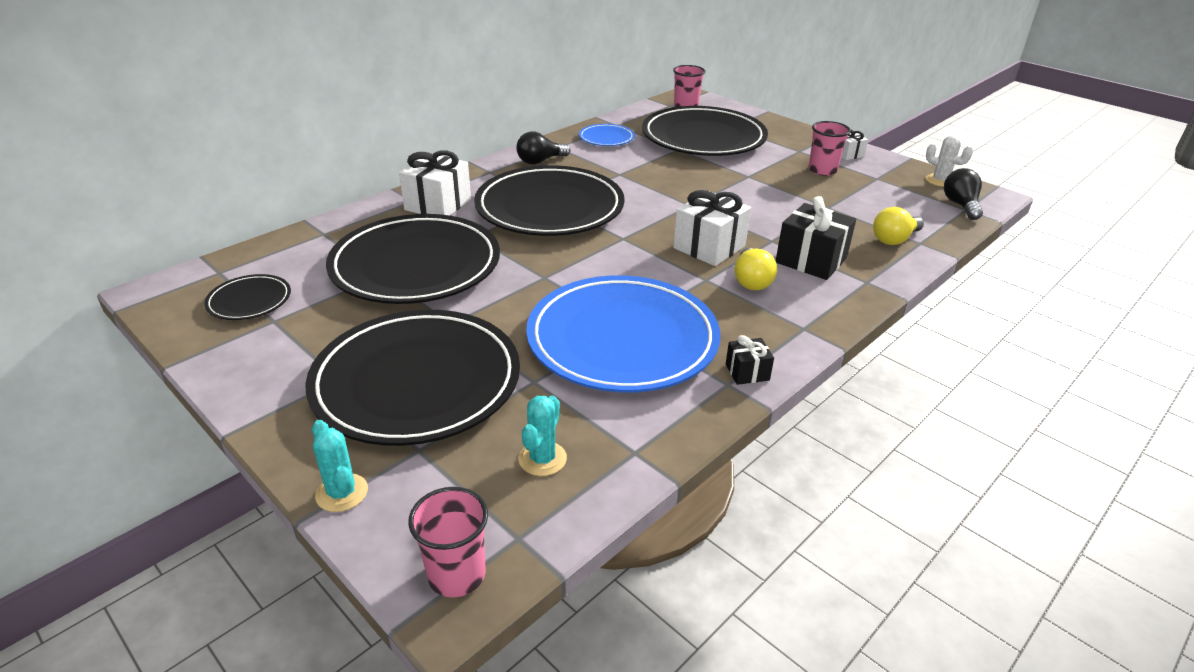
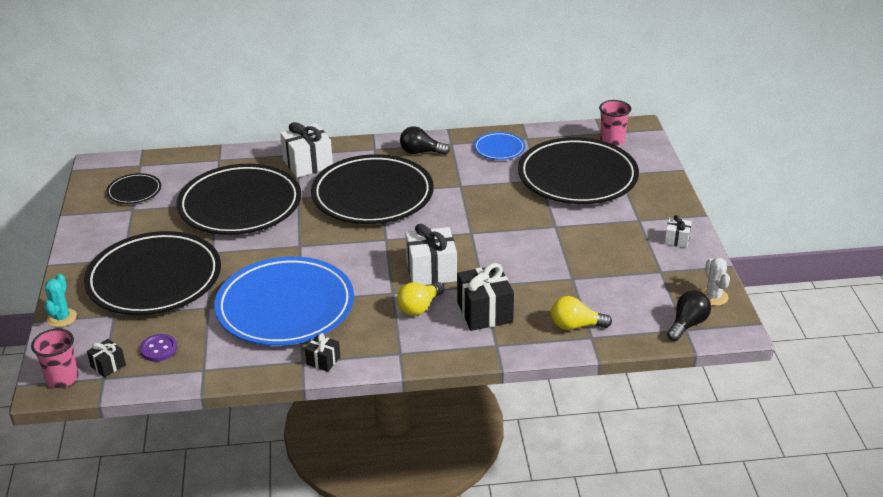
camera: 40 degrees right, 0 degrees up
(502, 517) = (108, 365): none -> black gift
(542, 459) = (159, 349): turquoise cactus -> purple button
(822, 170) = (626, 245): pink cup -> none

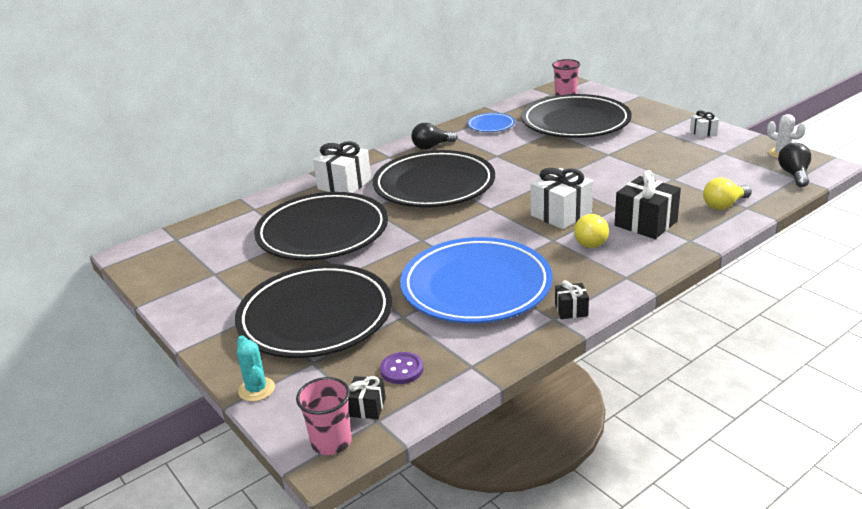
camera: 30 degrees left, 5 degrees down
(134, 191) = (197, 260): black plate -> none

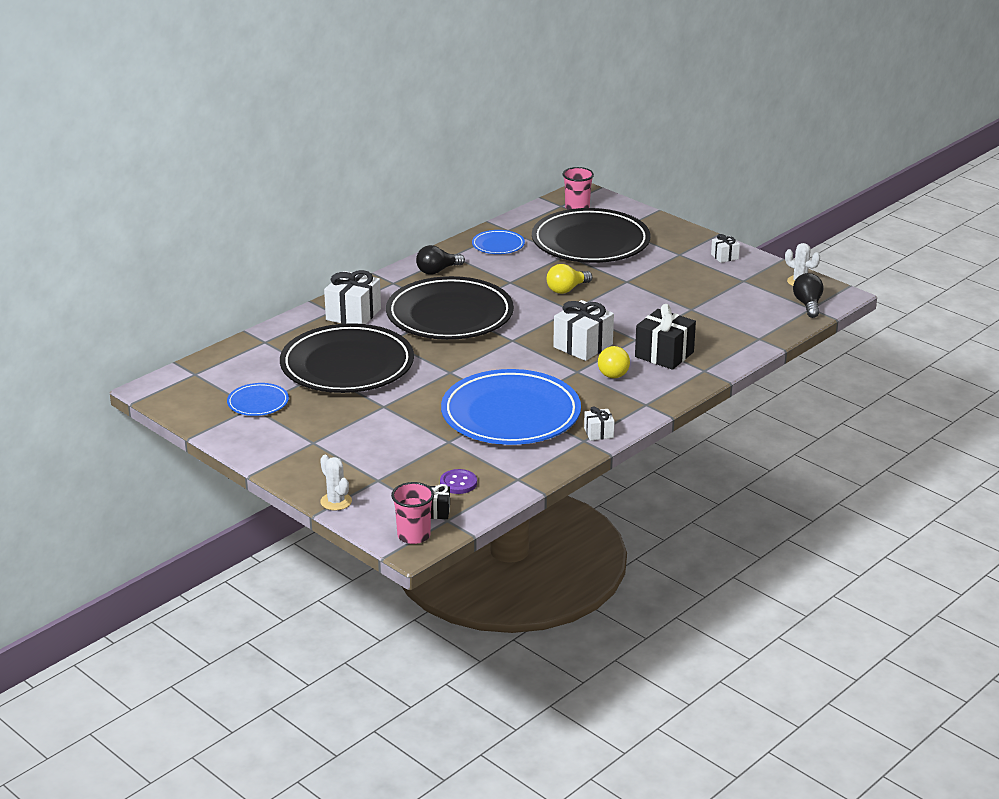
camera: 10 degrees left, 0 degrees up
(222, 269) = (258, 403): none -> blue plate
(256, 389) = (336, 501): turquoise cactus -> white cactus
(315, 317) = (367, 443): black plate -> none
(571, 310) = (598, 433): black gift -> white gift
(724, 205) = (738, 336): yellow light bulb -> yellow light bulb (567, 289)

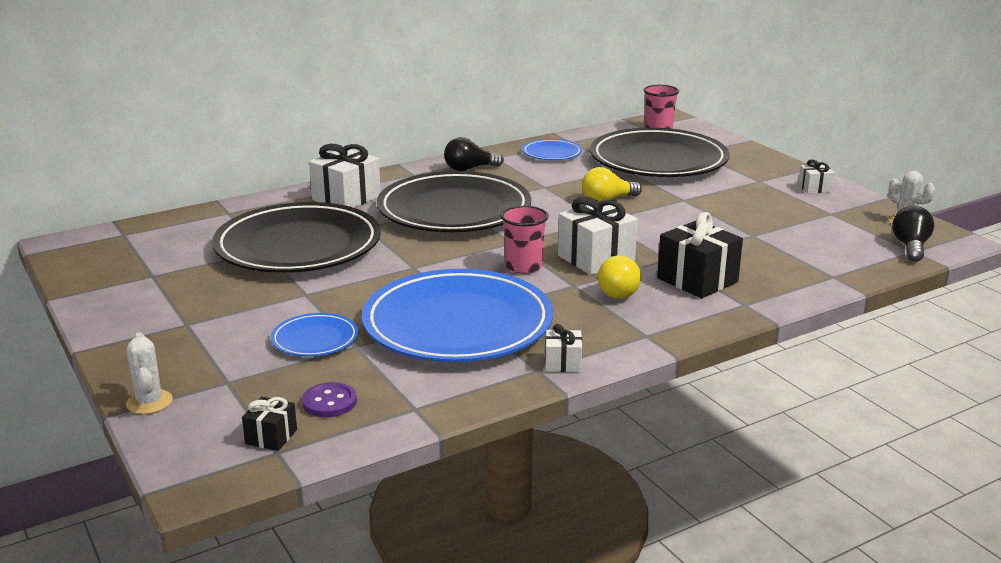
camera: 15 degrees right, 5 degrees down
(258, 403) = (163, 272): blue plate -> blue plate (315, 339)
(414, 535) = (213, 468): pink cup -> pink cup (524, 267)

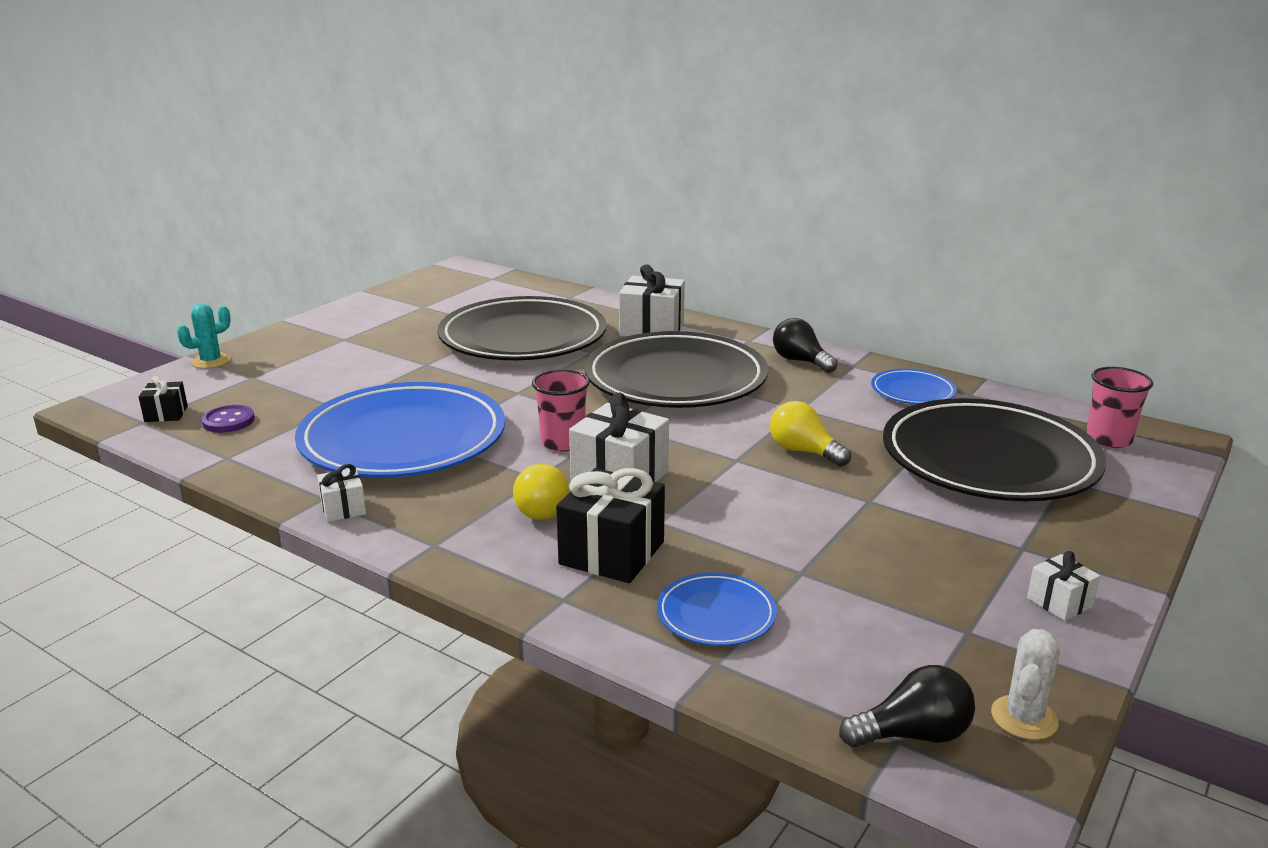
camera: 65 degrees right, 0 degrees up
(149, 402) = (211, 361): white cactus -> turquoise cactus
(315, 339) = (340, 388): blue plate -> blue plate (716, 614)
(620, 291) = (541, 508): yellow light bulb -> yellow light bulb turned 90 degrees counterclockwise

